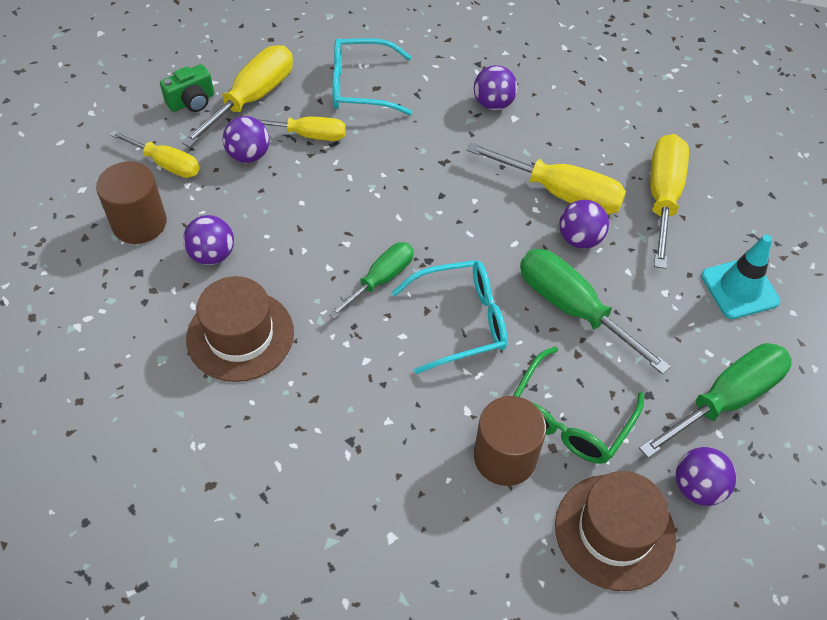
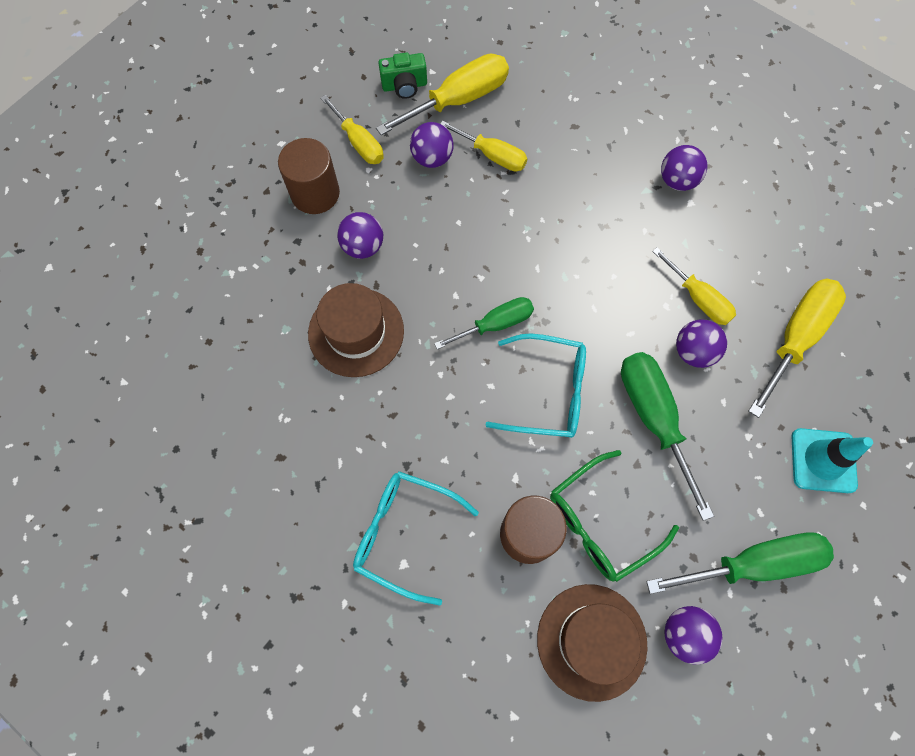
camera: 25 degrees right, 15 degrees up
(361, 86) = (561, 120): turquoise glasses -> turquoise glasses (404, 534)
(561, 193) = (698, 298): yellow screwdriver -> yellow screwdriver, size x0.64

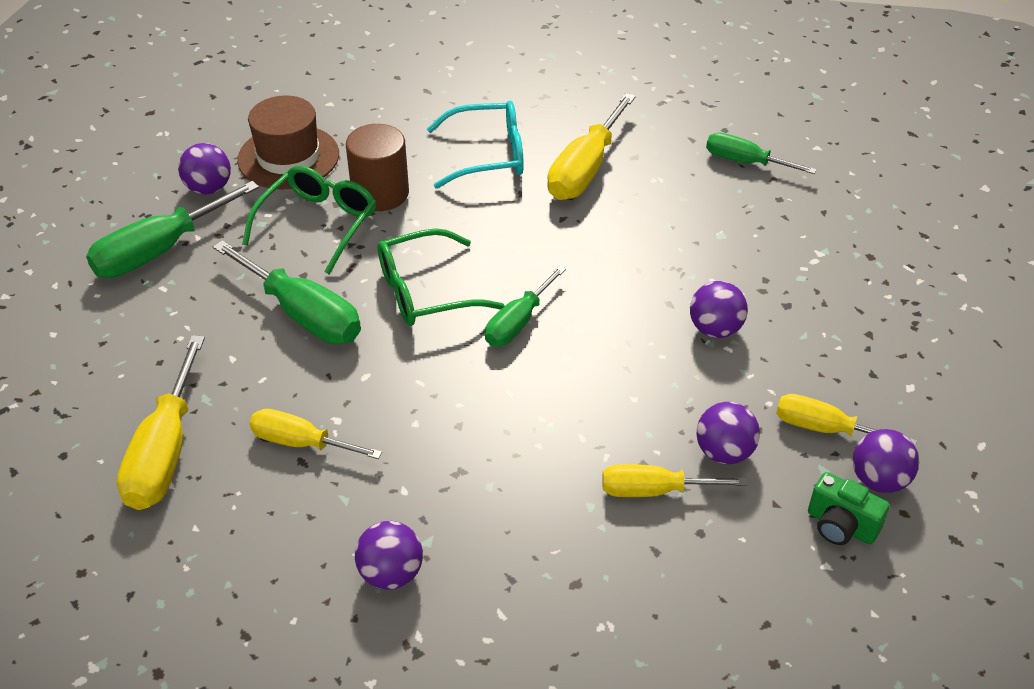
camera: 150 degrees right, 25 degrees down
(196, 397) = (745, 162): none -> green screwdriver
(315, 193) = (816, 354): brown cylinder -> none
(356, 332) = (652, 259): brown hat -> none
(404, 86) = (841, 526): green camera -> green camera turned 105 degrees counterclockwise
(459, 100) = (755, 542): yellow screwdriver -> yellow screwdriver (585, 169)
(547, 392) = (425, 291): turquoise glasses -> green glasses
(693, 352) = (284, 388): purple ball -> purple ball (879, 480)
(823, 460) = (105, 351): turquoise traffic cone -> none

